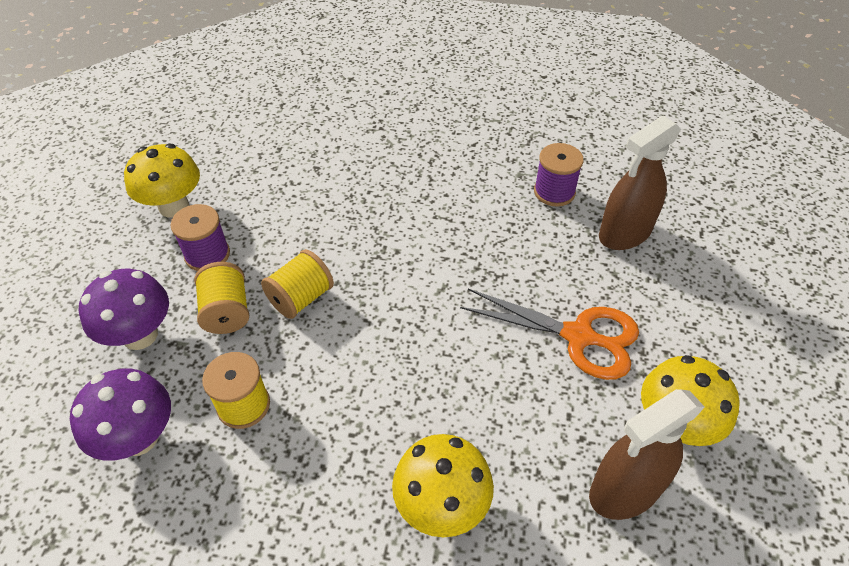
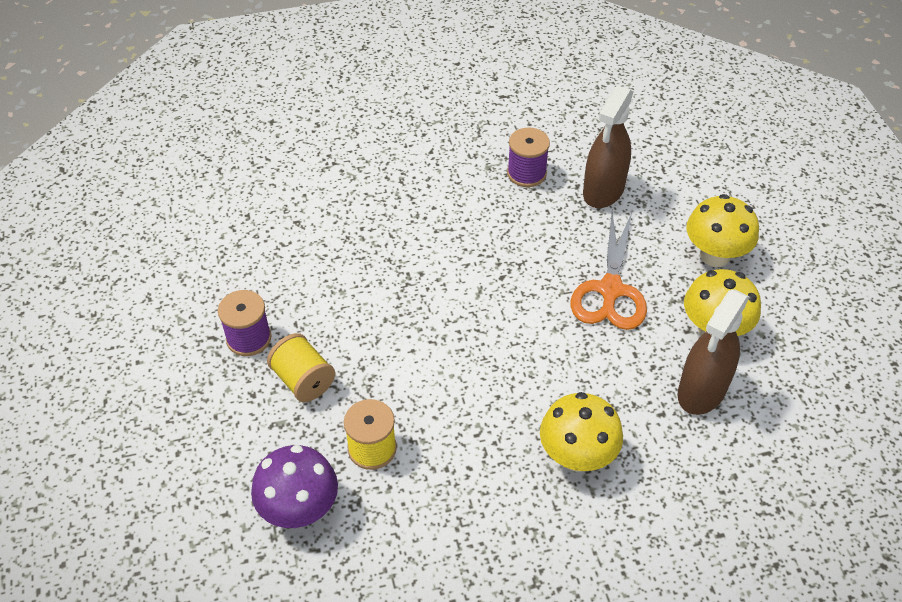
camera: 25 degrees left, 0 degrees up
(140, 335) = (237, 430): purple mushroom -> none
(174, 206) = (182, 306): yellow mushroom -> yellow mushroom (714, 255)
(301, 298) = (362, 344): yellow spool -> none
(578, 336) = (610, 290): orange scissors -> orange scissors turned 105 degrees clockwise

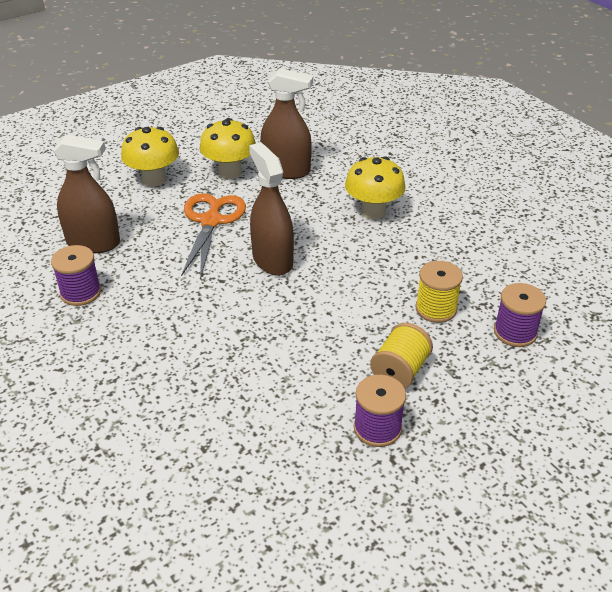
camera: 110 degrees left, 10 degrees down
(299, 509) = (515, 332): purple mushroom -> purple spool
(518, 326) = (272, 260): none -> brown spray bottle
(610, 290) = (211, 221): orange scissors -> orange scissors turned 75 degrees counterclockwise

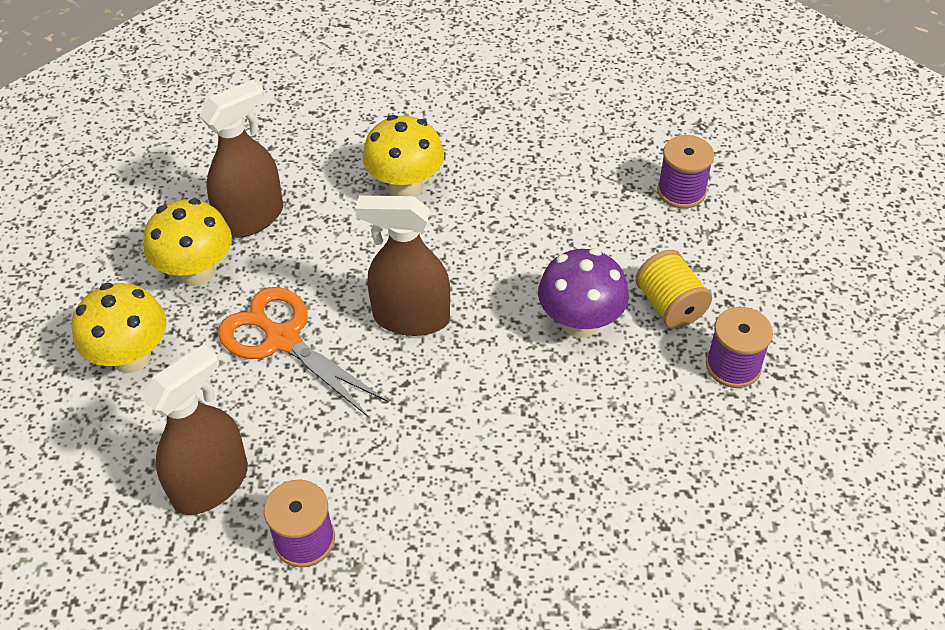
camera: 55 degrees left, 10 degrees up
(340, 333) = (580, 322): none -> purple mushroom
(436, 309) = (604, 227): yellow spool -> none

